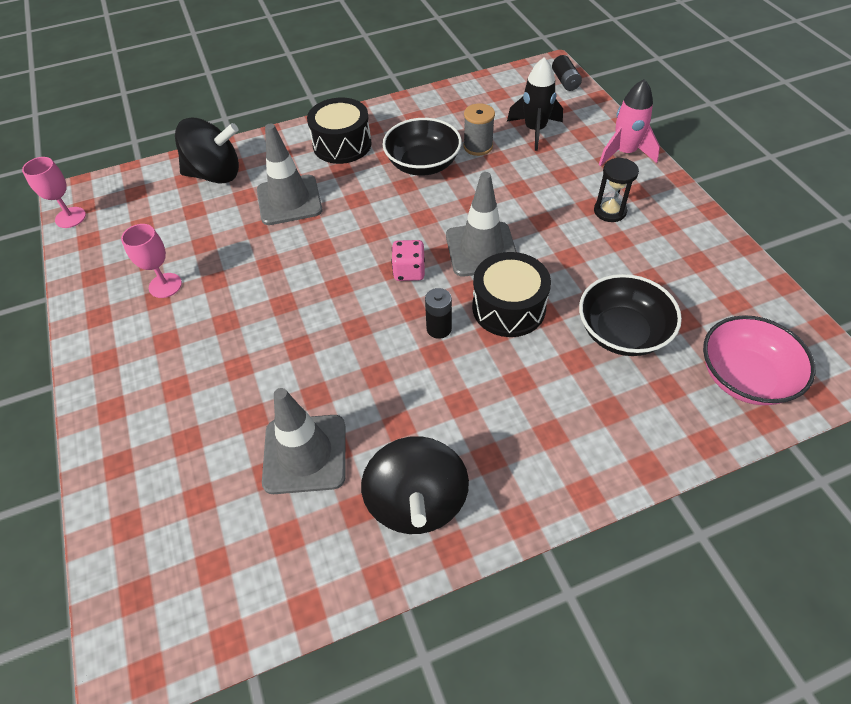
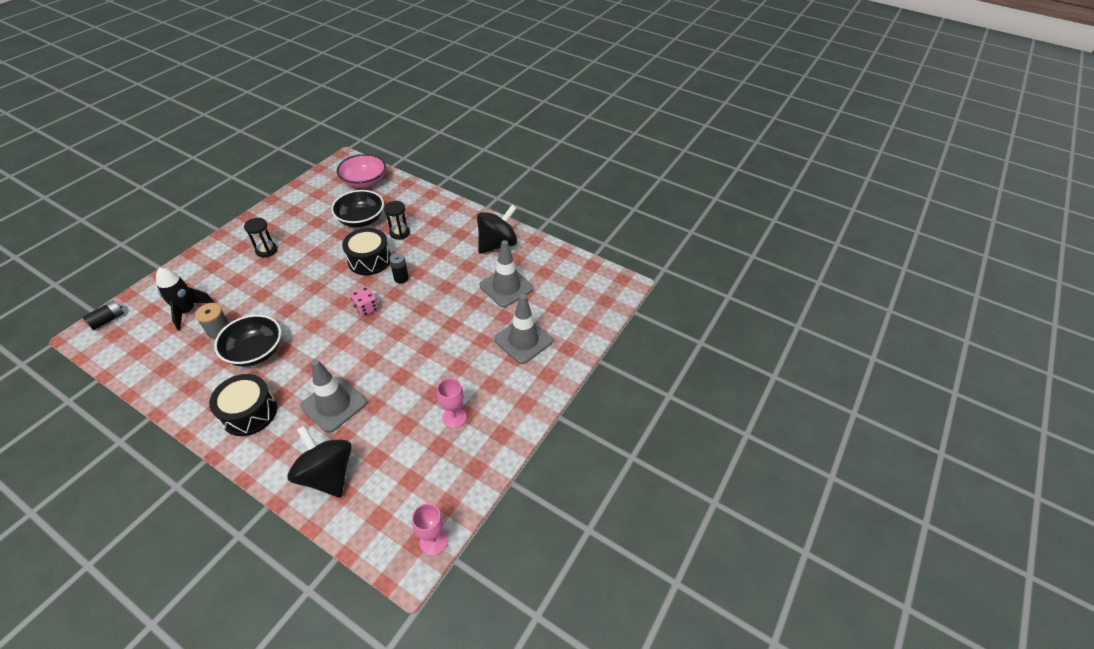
camera: 130 degrees left, 5 degrees down
(481, 249) = (330, 287): grey traffic cone -> grey traffic cone (523, 340)
(551, 369) = (399, 233): none -> black hourglass
(624, 153) = (201, 262): pink rocket -> none

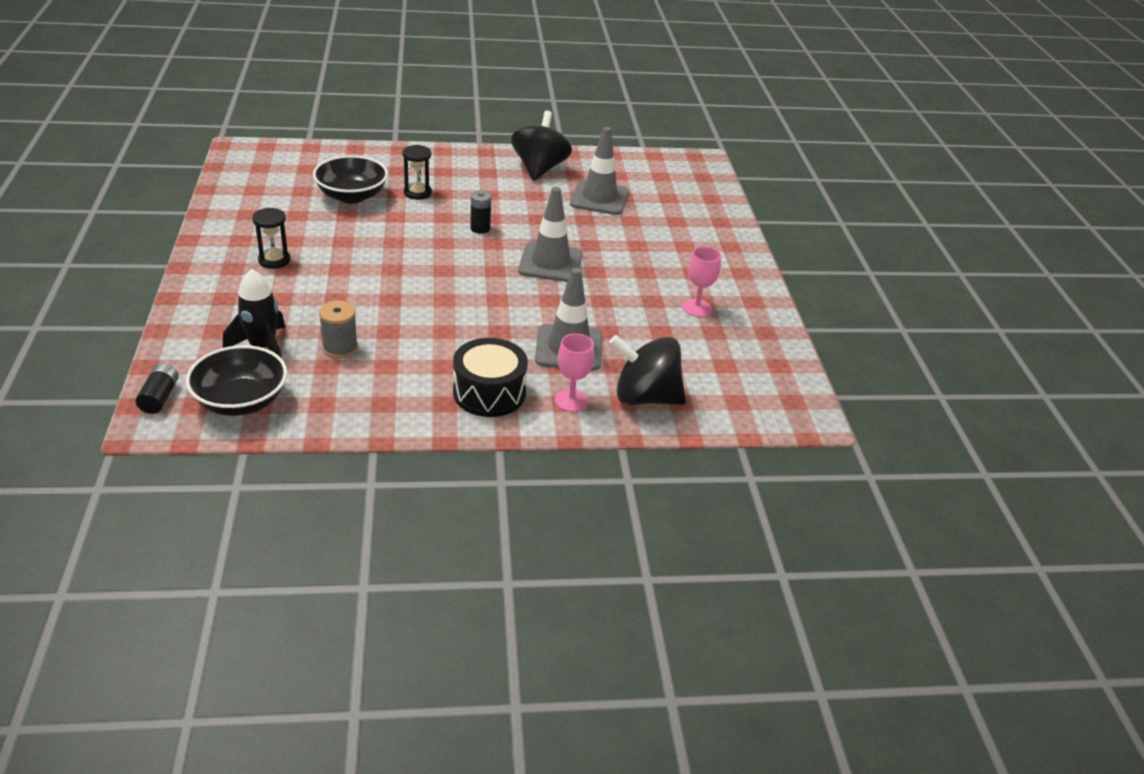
camera: 40 degrees left, 10 degrees down
(255, 352) = (412, 346): black bowl -> black bowl (241, 401)
(364, 182) = (299, 162): pink bowl -> none
(366, 308) = (482, 265): pink dice -> none
(369, 260) = (419, 226): black drum -> none
(433, 541) = (804, 392): pink goblet -> pink goblet (571, 400)
(523, 340) = (674, 231): grey traffic cone -> grey traffic cone (550, 263)

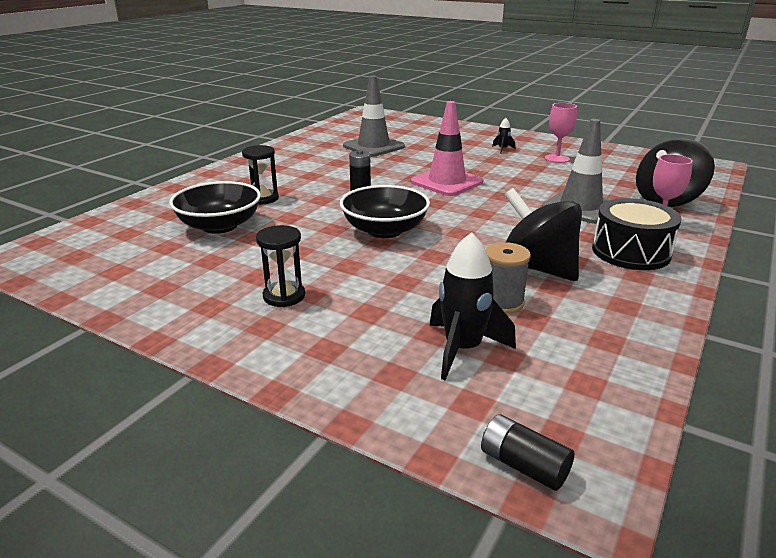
camera: 50 degrees left, 10 degrees down
(241, 401) = (571, 395): black bowl -> black bowl (384, 230)
(539, 168) = (300, 151): black spinning top -> black spinning top (537, 268)
(550, 263) = (447, 182): grey traffic cone -> pink traffic cone
(684, 269) = (502, 149): none -> black rocket

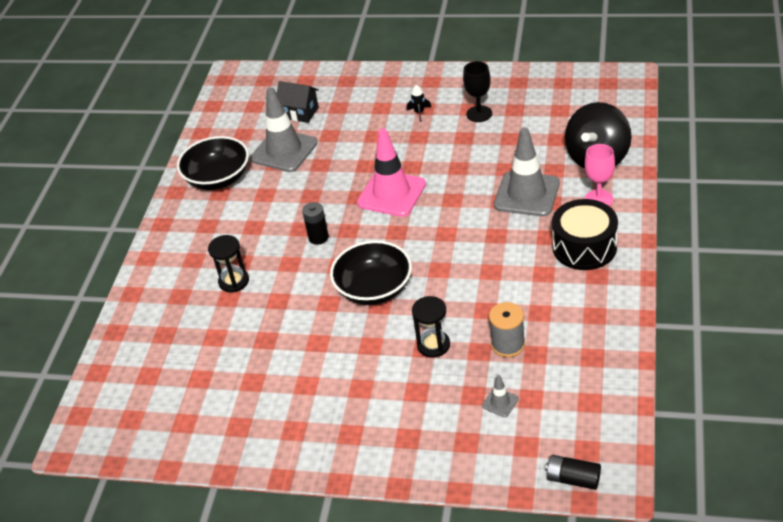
camera: 15 degrees left, 15 degrees up
(219, 226) = (224, 335): black bowl -> black bowl (218, 178)
(284, 296) = (342, 399): black hourglass -> black hourglass (433, 345)
(402, 133) = (300, 113): none -> black house
(463, 349) = (500, 402): black rocket -> grey traffic cone
(537, 268) = (519, 294): black spinning top -> none
(557, 158) = (479, 114): pink goblet -> black goblet

